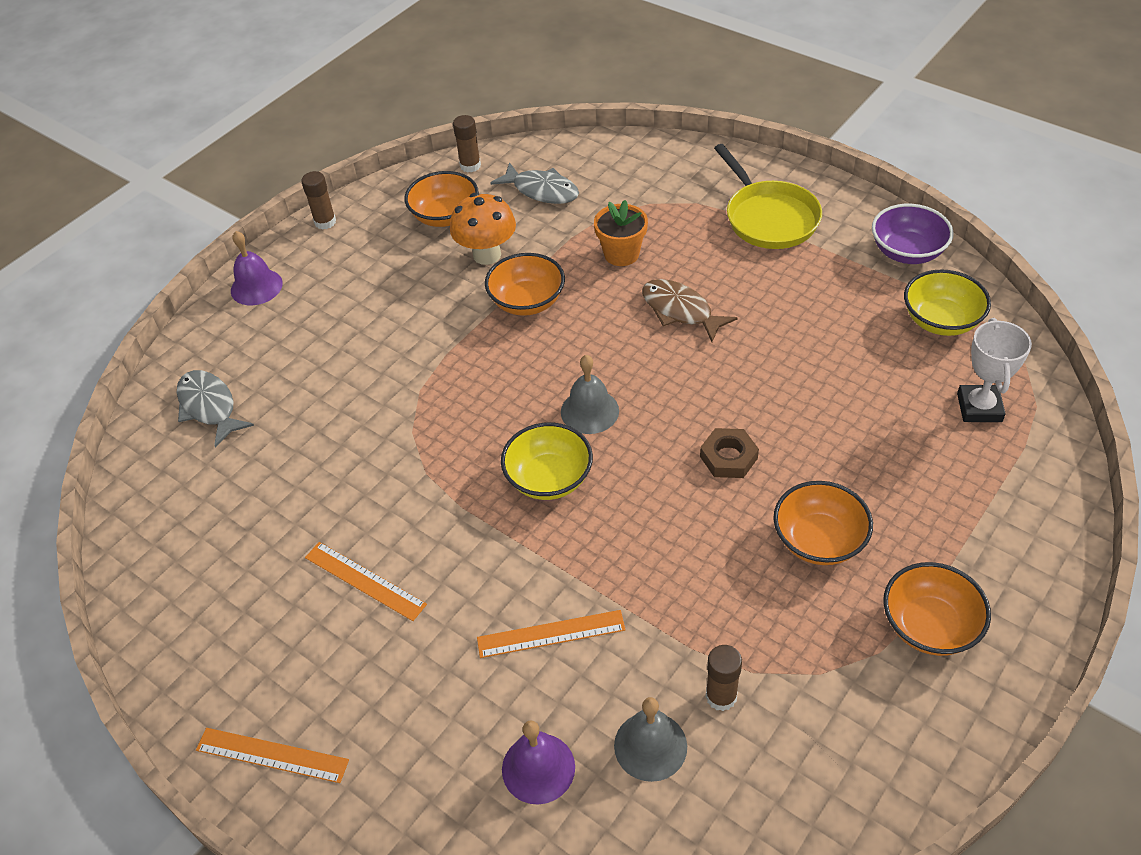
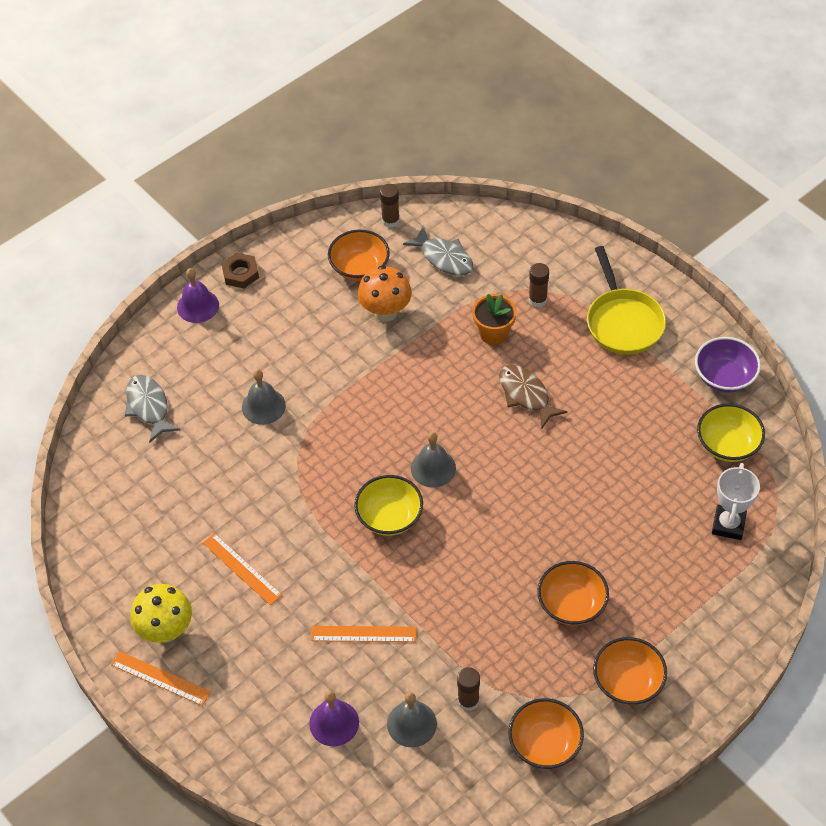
camera: 10 degrees right, 5 degrees up
(271, 685) = (166, 630): none -> yellow mushroom
(325, 222) = (261, 254): brown glue stick -> brown glue stick (537, 300)
(357, 380) = (263, 406): none -> grey bell
(527, 301) = (408, 362): orange bowl -> orange bowl (545, 744)
(728, 457) = (526, 527): brown nut -> brown nut (240, 273)

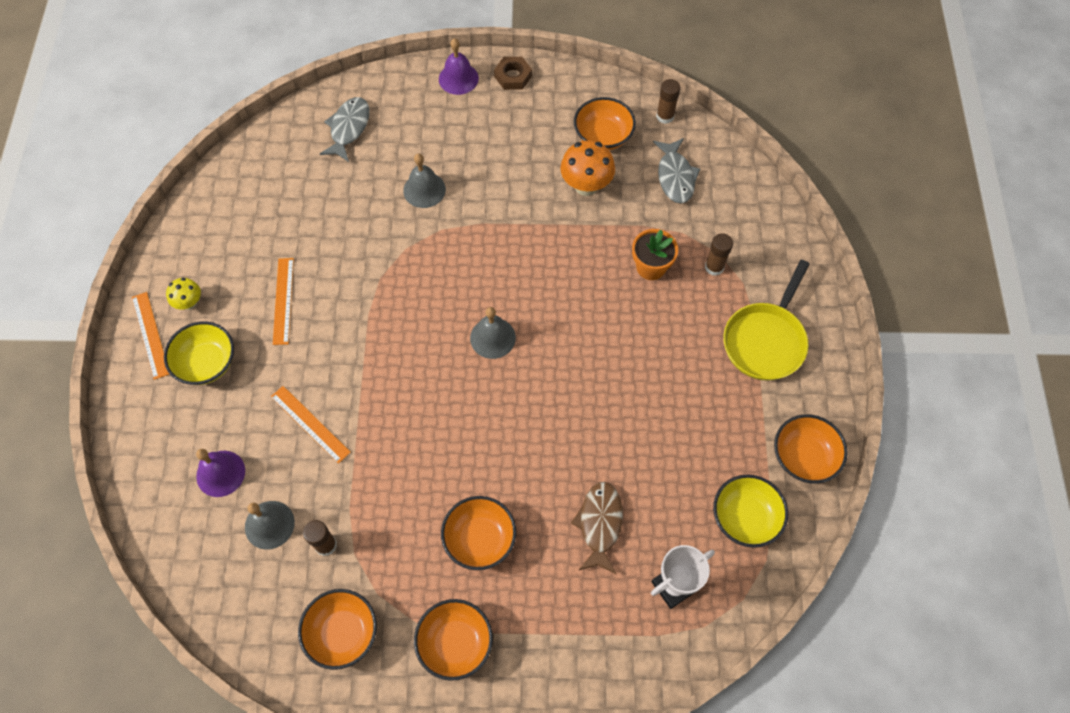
camera: 40 degrees right, 10 degrees up
(166, 630) = (190, 303): yellow mushroom -> yellow mushroom, size x0.58
(389, 517) = (422, 349): yellow bowl -> yellow bowl (206, 363)
(526, 395) = (623, 338): brown fish -> brown fish (600, 524)
(724, 377) = (803, 457): purple bowl -> orange bowl

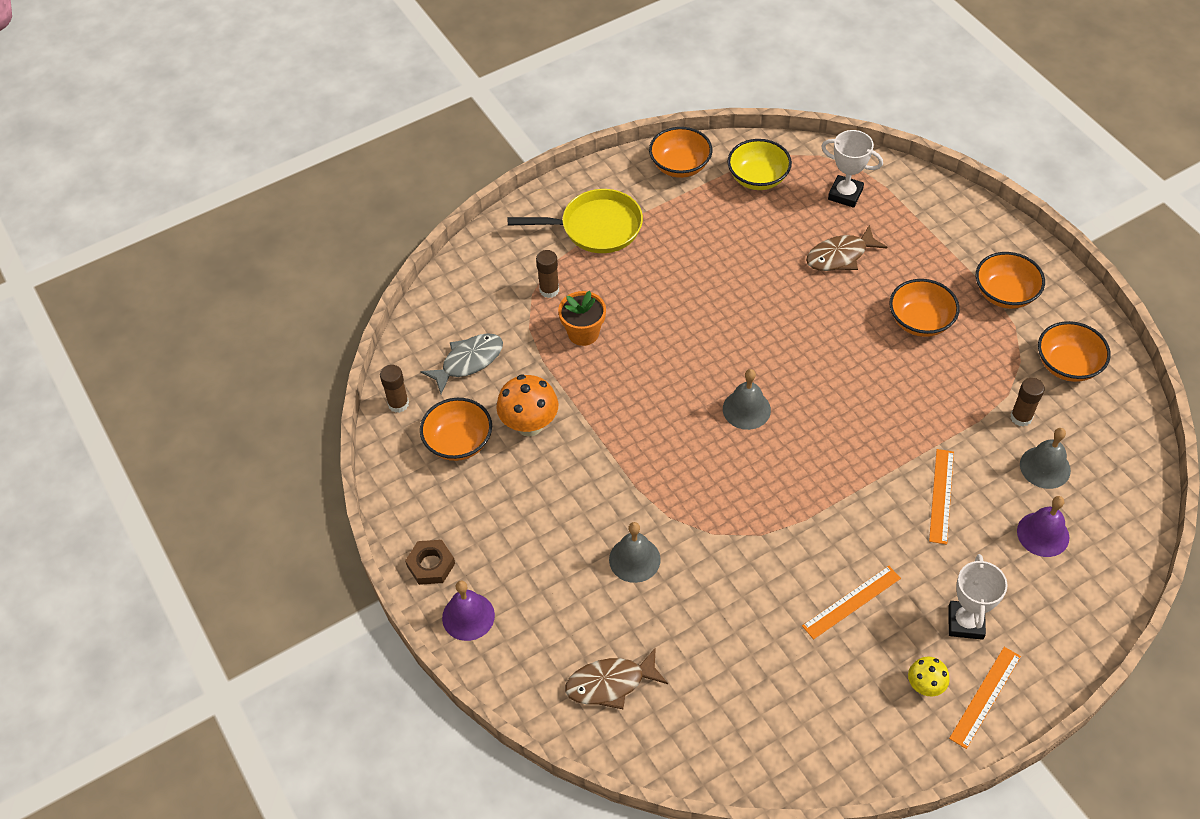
camera: 120 degrees left, 10 degrees down
(206, 363) = (965, 622): yellow bowl -> white trophy
(349, 128) = (610, 683): grey fish -> brown fish

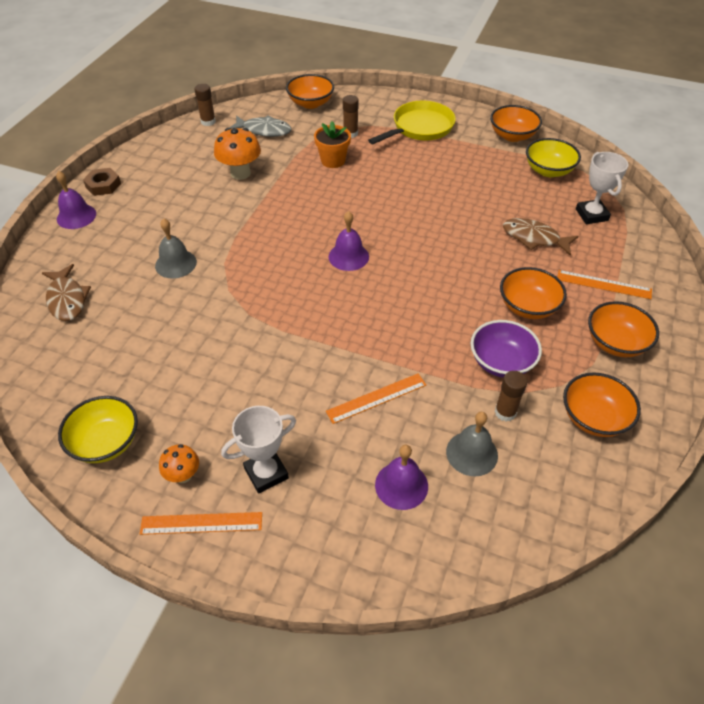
camera: 50 degrees right, 5 degrees down
(458, 442) = (202, 154): orange bowl -> orange bowl (310, 103)
(596, 227) = (420, 128): yellow pan -> yellow pan turned 90 degrees counterclockwise
(610, 683) = (67, 299): brown fish -> brown fish turned 150 degrees counterclockwise
(746, 409) = (348, 256): grey bell -> purple bell
(842, 731) = (106, 442): none -> yellow bowl
(851, 602) = (229, 391): orange ruler -> orange ruler (604, 284)
(925, 686) = (183, 475): yellow mushroom -> orange mushroom
(967, 383) = (501, 362): none -> purple bowl

